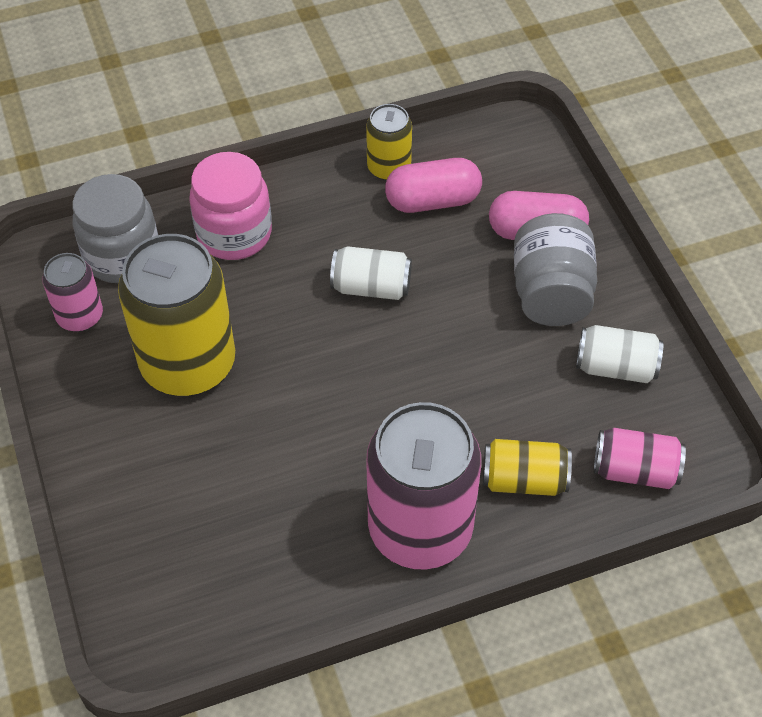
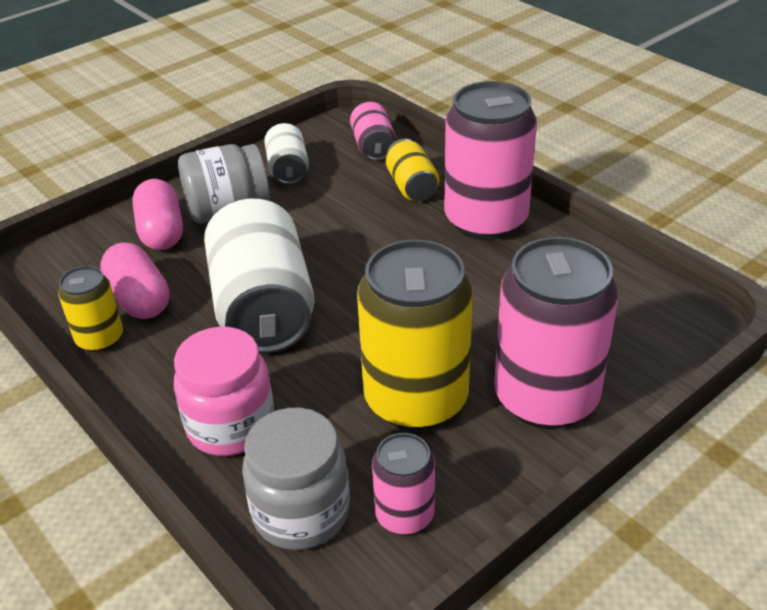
camera: 110 degrees left, 15 degrees down
(132, 461) = (545, 398): none -> pink can
(371, 287) = (263, 307): white can -> white can, size x1.97

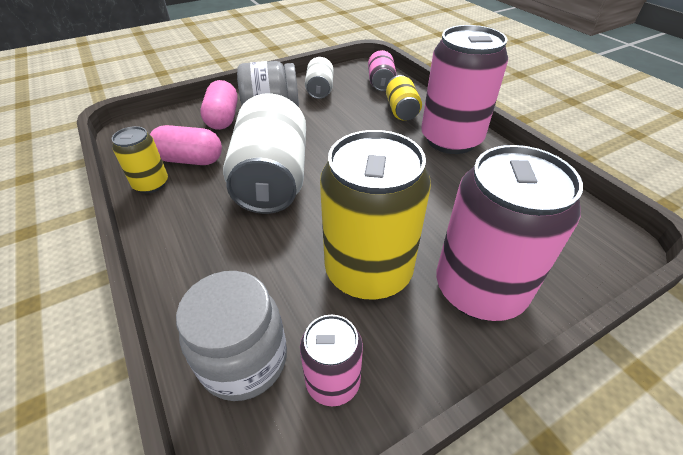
camera: 10 degrees right, 5 degrees up
(139, 298) = (190, 160): pink capsule -> pink capsule turned 60 degrees counterclockwise
(231, 426) = (216, 267): pink jar -> none

